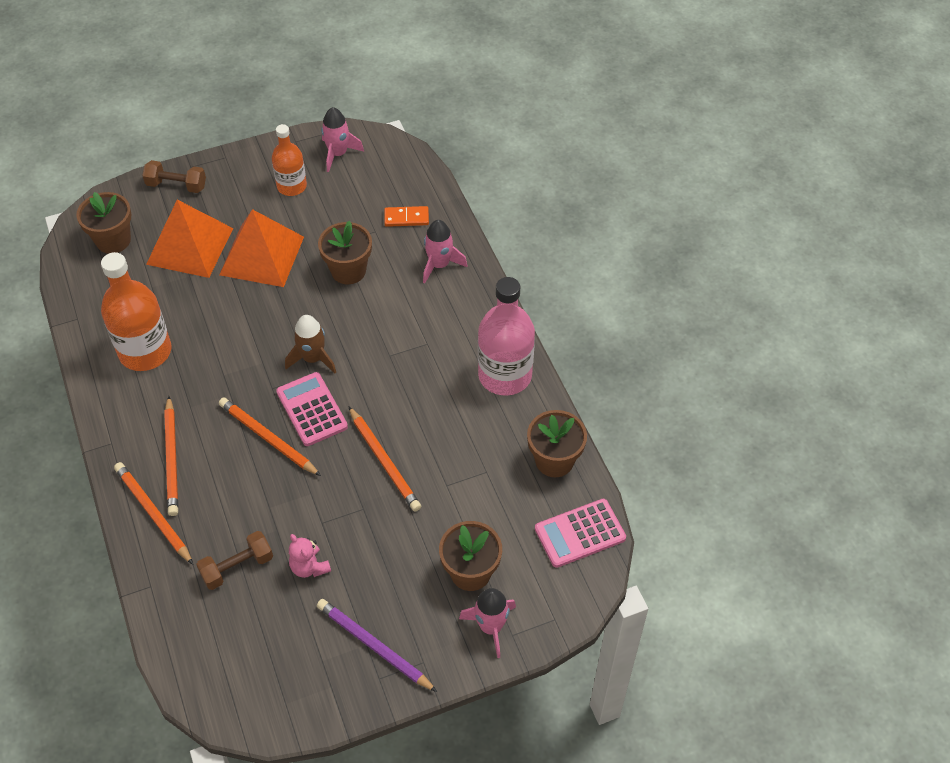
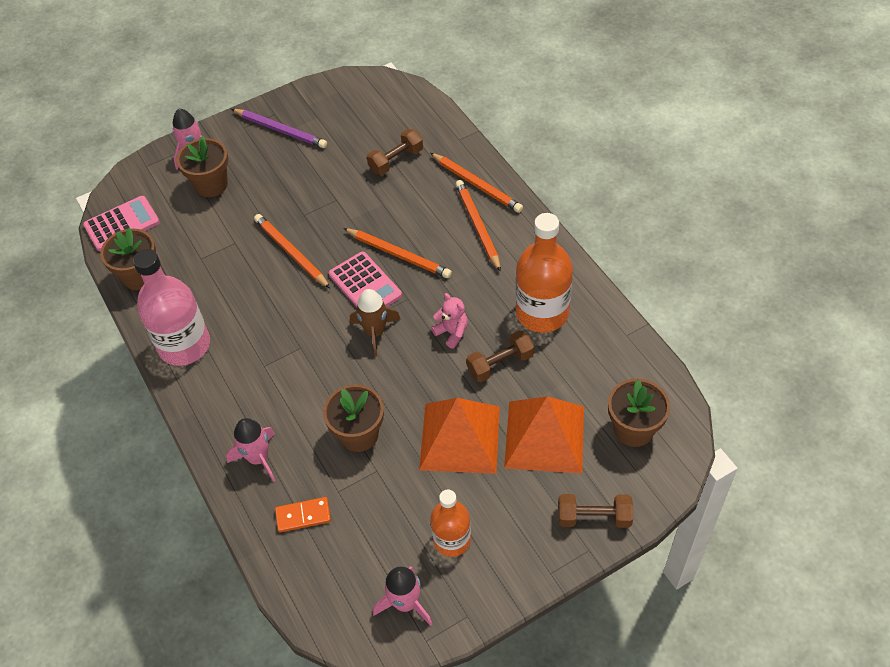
camera: 175 degrees right, 0 degrees up
(204, 310) = (500, 364): none -> brown dumbbell
(309, 567) = (339, 169): pink teddy bear -> pink teddy bear (452, 332)

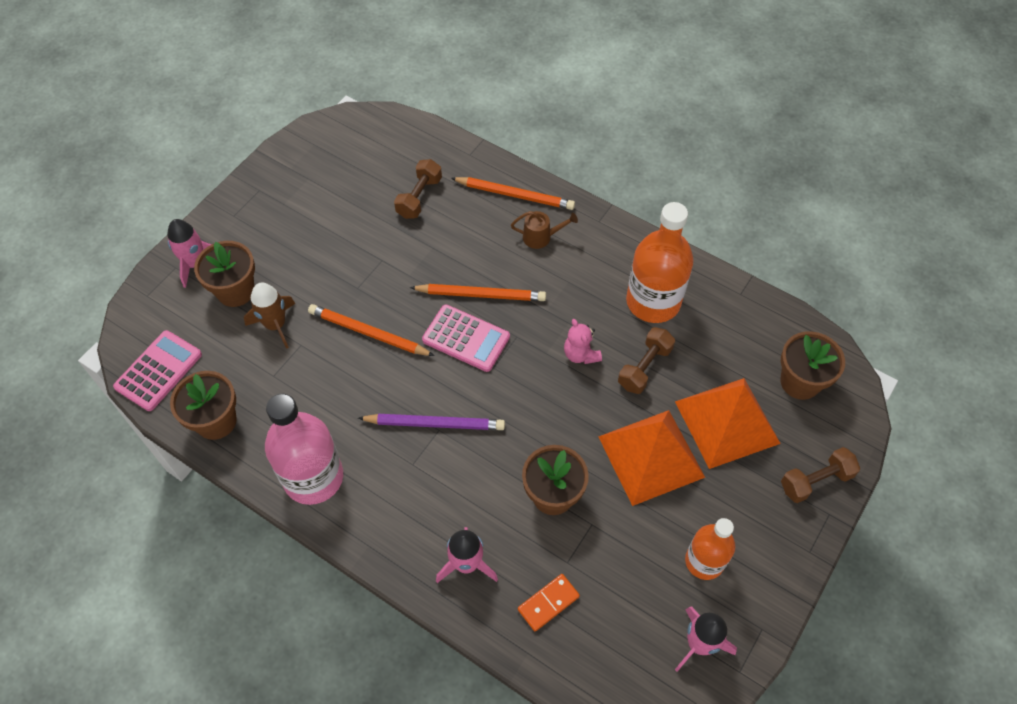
camera: 30 degrees left, 5 degrees up
(280, 130) = (276, 205): purple pencil -> purple pencil (434, 424)
(375, 332) = (505, 383): brown rocket -> brown rocket (276, 325)
(452, 332) = (580, 354): pink teddy bear -> pink teddy bear turned 135 degrees counterclockwise
(478, 226) = (541, 237): orange pencil -> brown watering can

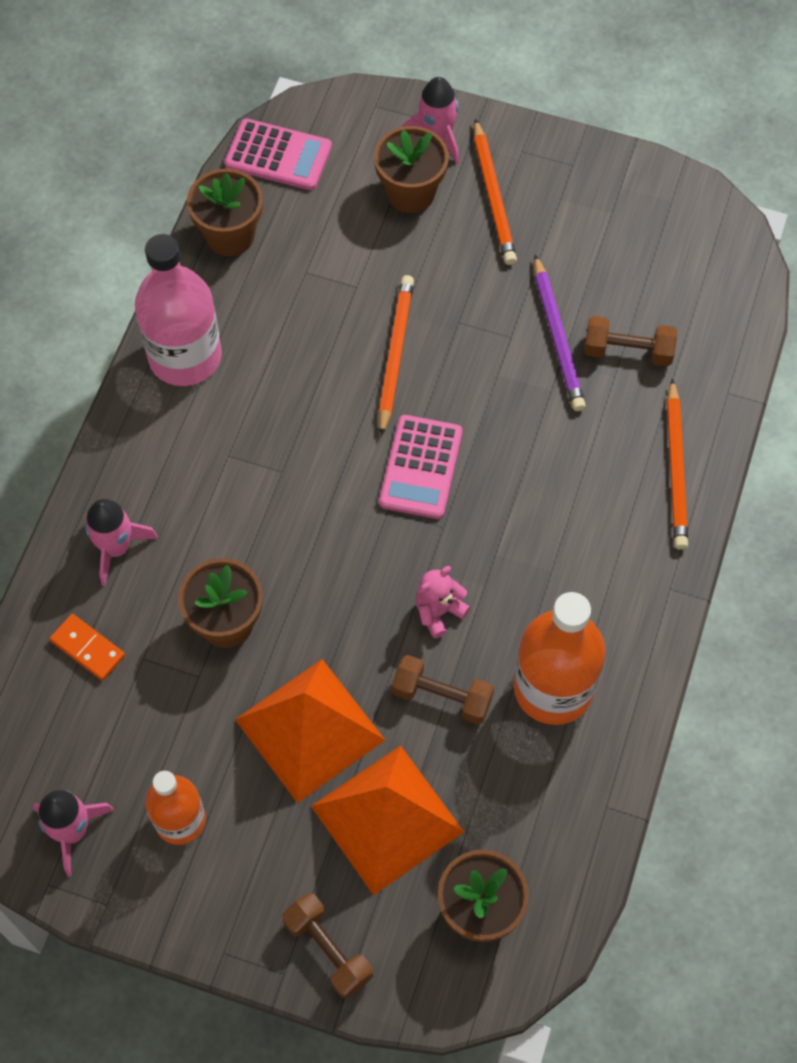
camera: 75 degrees right, 5 degrees up
(276, 325) = (376, 251): brown rocket -> none
(434, 424) = (288, 464): purple pencil -> purple pencil (557, 337)
(481, 295) = (494, 467): orange pencil -> orange pencil (493, 196)
(541, 237) = (614, 519): brown watering can -> none

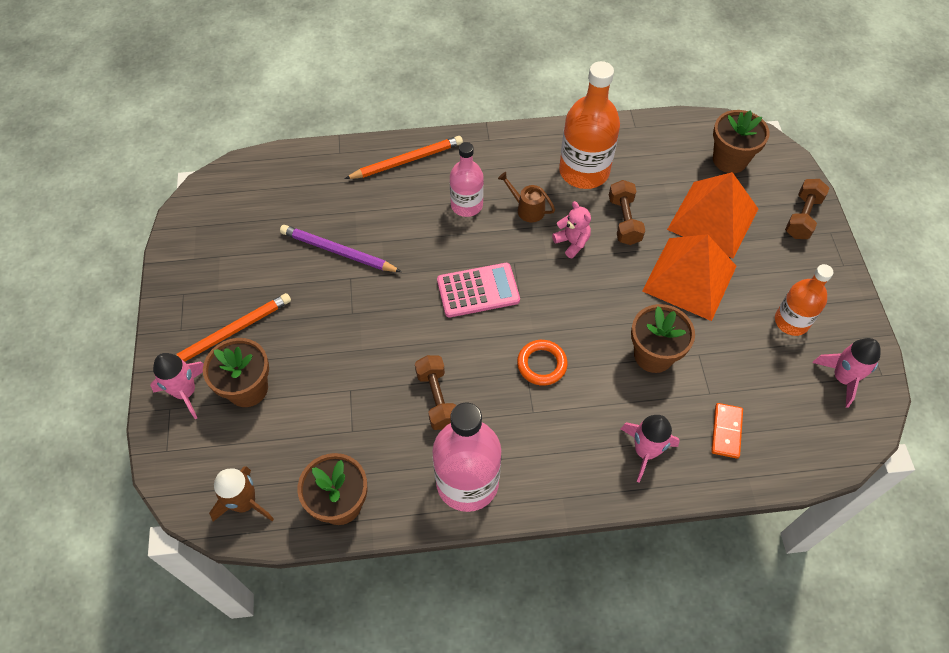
camera: 115 degrees left, 5 degrees down
(278, 156) = (244, 503): pink calculator -> brown rocket
(282, 492) = (541, 364): none -> orange ring
(395, 355) = (397, 340): orange pencil -> none
(439, 611) = (572, 242): pink teddy bear -> pink teddy bear turned 150 degrees counterclockwise
(521, 582) = (527, 209): none -> brown watering can
(557, 337) = (338, 251): purple pencil -> purple pencil turned 120 degrees counterclockwise
(563, 510) = (466, 205): none -> pink bottle
(628, 351) = (332, 210): brown dumbbell -> brown dumbbell (437, 398)

